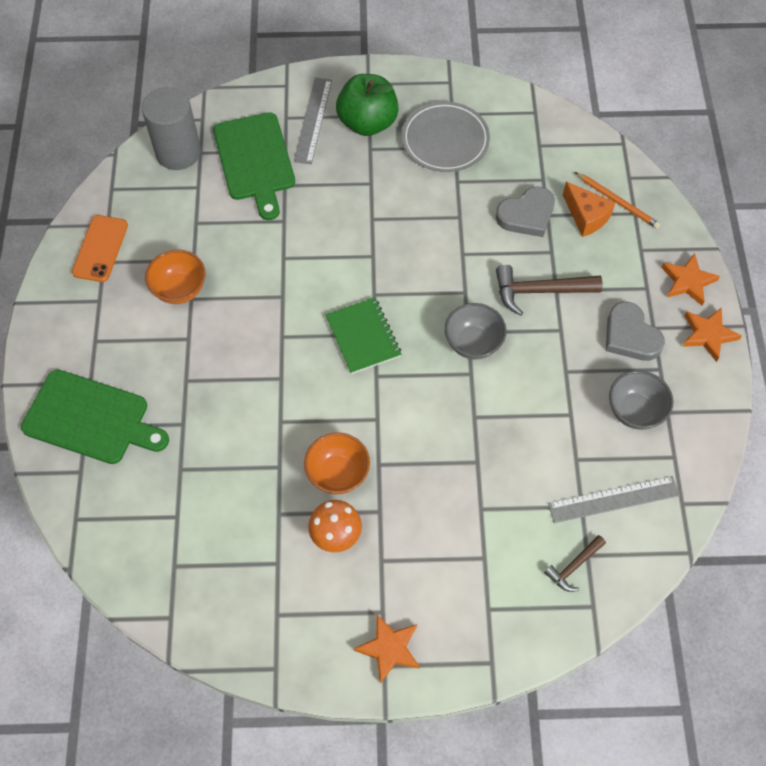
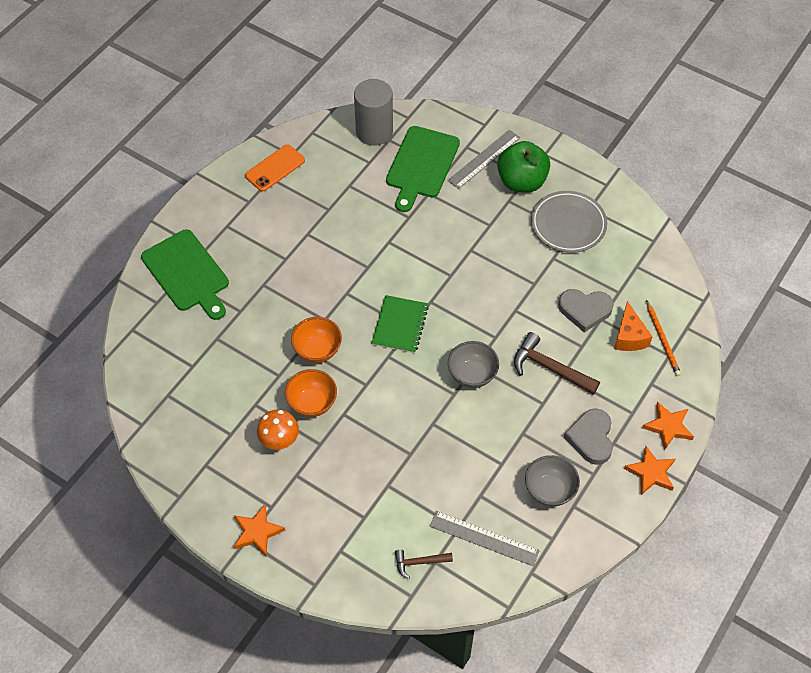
camera: 35 degrees right, 5 degrees down
(180, 289) = (304, 224): orange bowl -> orange bowl (317, 350)

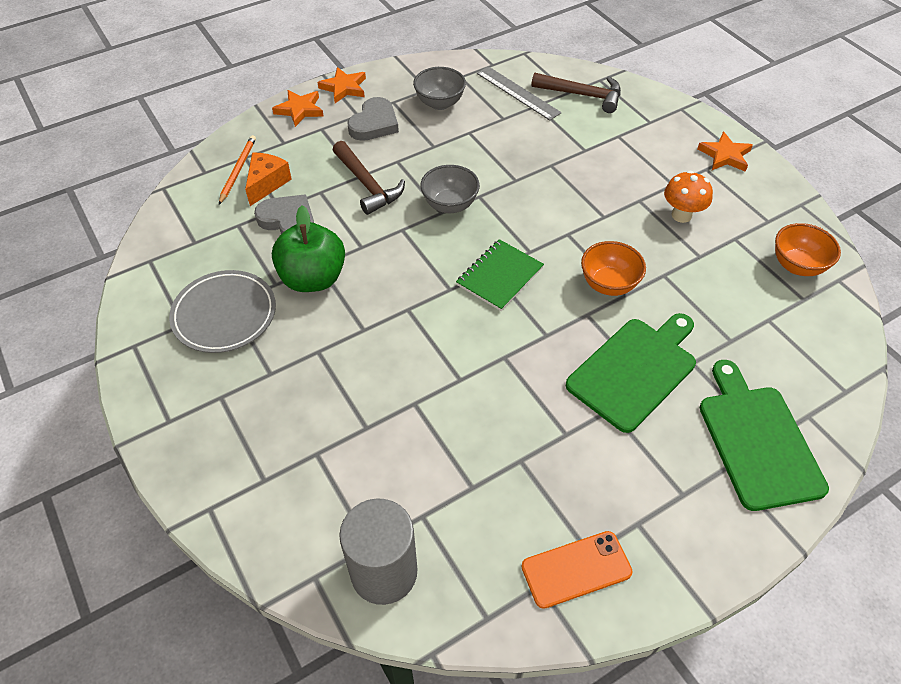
camera: 155 degrees left, 5 degrees down
(312, 403) = (634, 236): orange bowl -> orange bowl (797, 266)
(419, 562) = (582, 95): brown hammer -> brown hammer, size x1.71
(421, 165) = (348, 476): green cutting board -> green cutting board (635, 370)
(484, 159) = (254, 448): grey ruler -> none
(521, 181) = (232, 393): green apple -> green apple (313, 278)

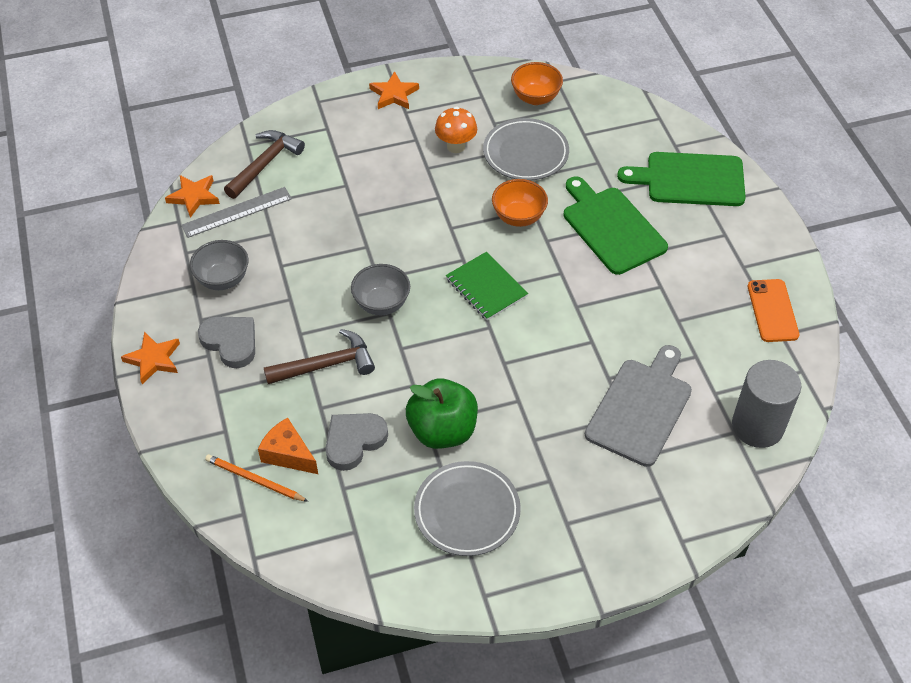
camera: 75 degrees left, 0 degrees up
(300, 110) = (174, 407): orange star -> orange star (194, 197)
(380, 441) = (641, 408): none -> grey cutting board
(706, 273) = (525, 153): none -> grey plate

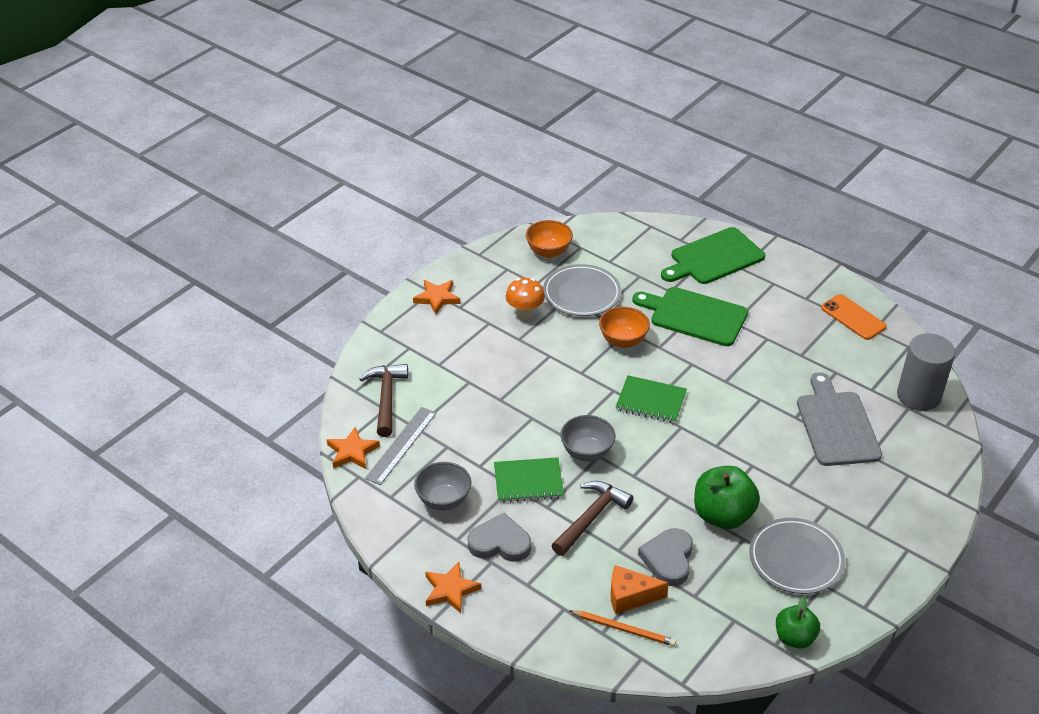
camera: 35 degrees left, 10 degrees down
(254, 480) = (624, 629): orange pencil -> orange pencil turned 150 degrees counterclockwise
(306, 302) = (528, 482): none -> green notebook
(391, 581) = (794, 638): none -> green apple

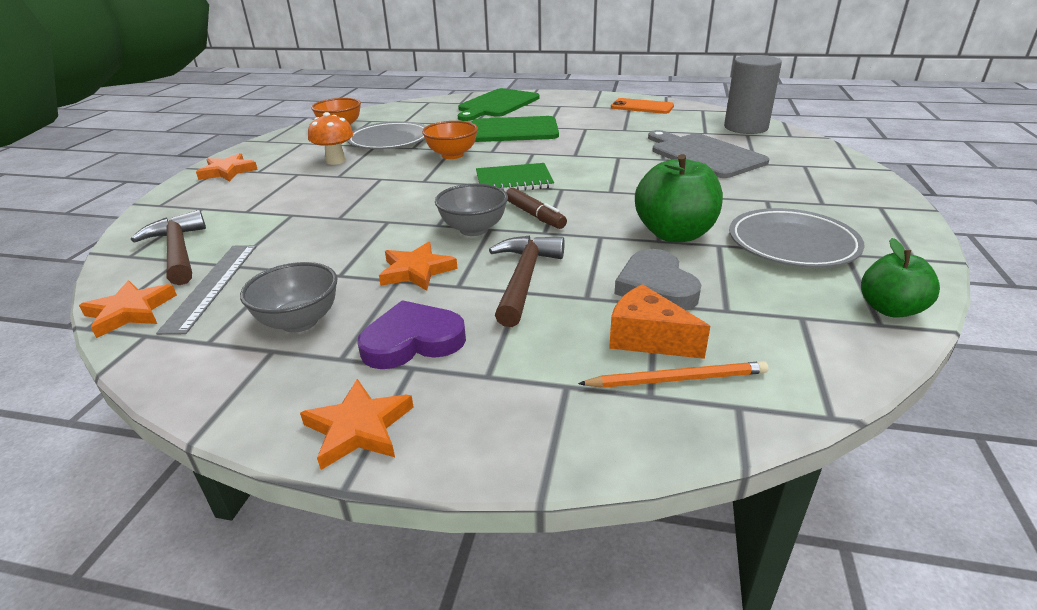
camera: 25 degrees left, 10 degrees down
(500, 543) = (412, 341): grey heart -> purple heart
(528, 482) = (416, 271): green notebook -> orange star
(630, 596) = (647, 339): orange cheese -> orange cheese turned 60 degrees clockwise
(639, 453) = (535, 215): none -> brown marker

